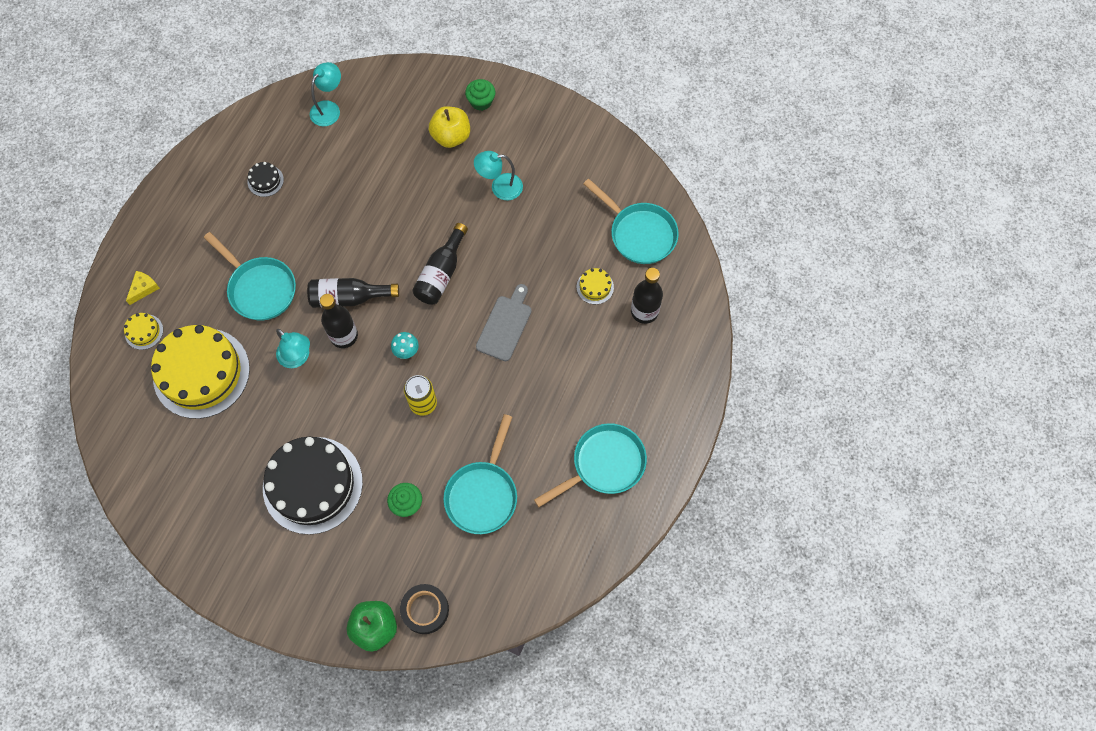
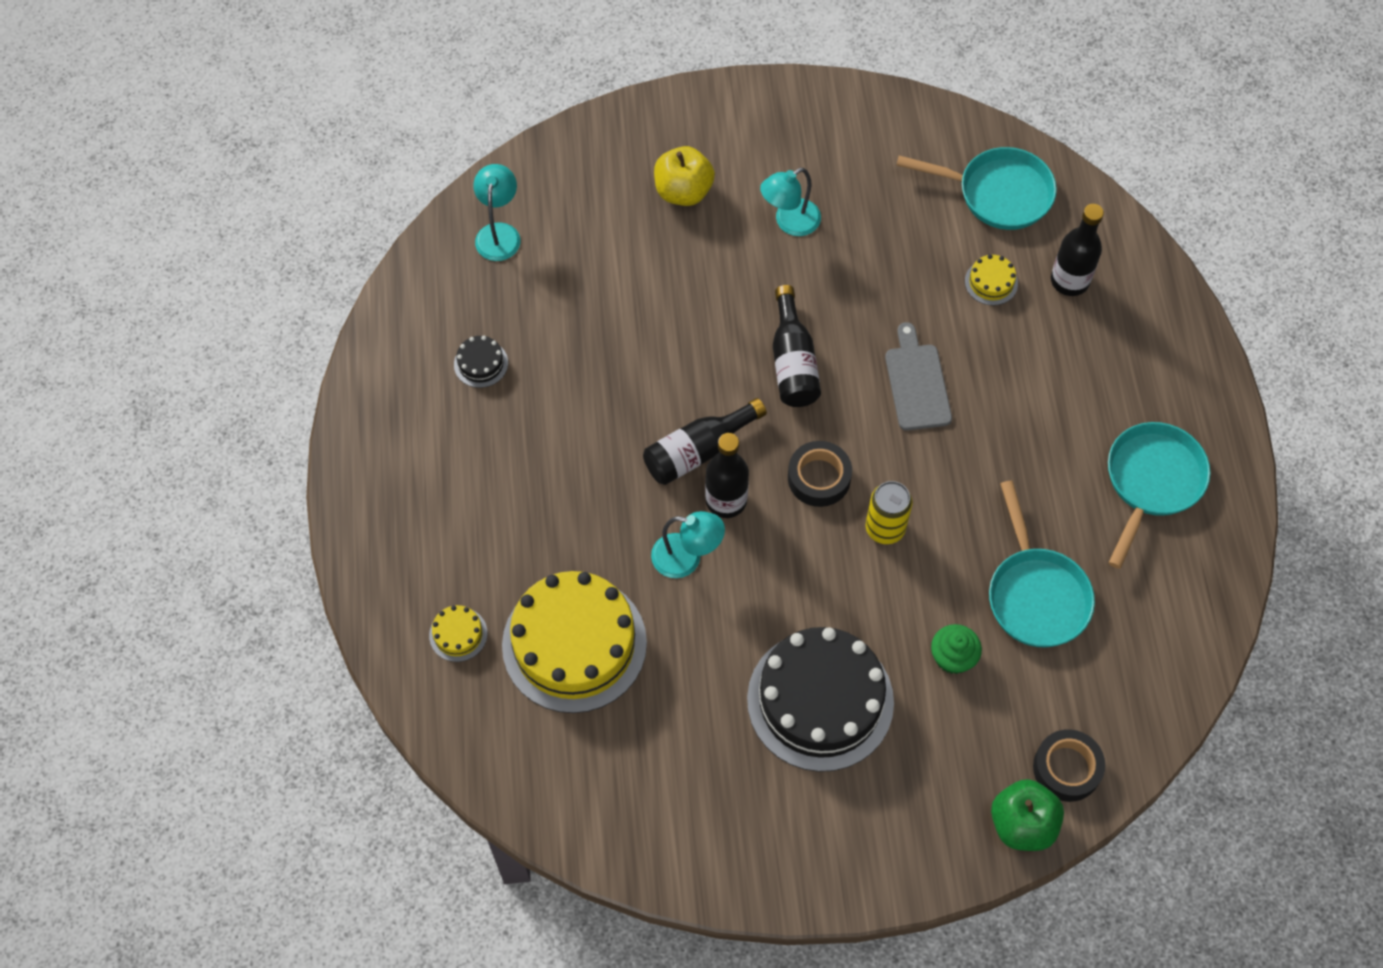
camera: 30 degrees left, 5 degrees down
(143, 288) = (416, 580): yellow cheese -> none
(260, 288) = (573, 500): turquoise pan -> none
(406, 351) = (819, 478): turquoise mushroom -> black tape
(481, 101) = (690, 131): green cupcake -> none

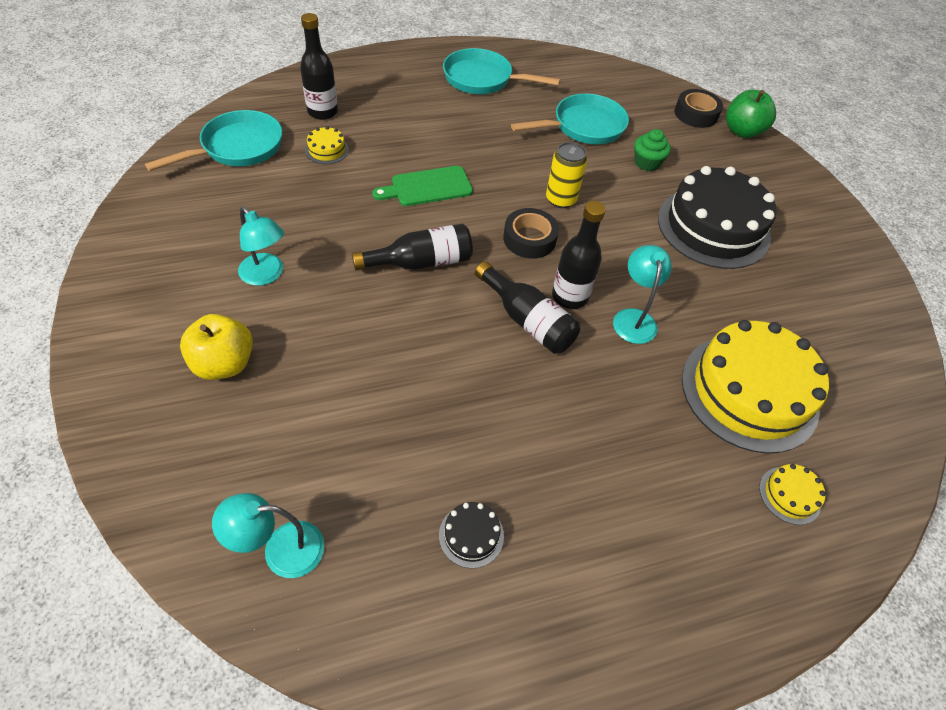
camera: 105 degrees left, 10 degrees down
(917, 383) = (428, 187): grey cutting board -> green cutting board
(998, 193) = (238, 148): turquoise pan -> turquoise pan turned 45 degrees clockwise

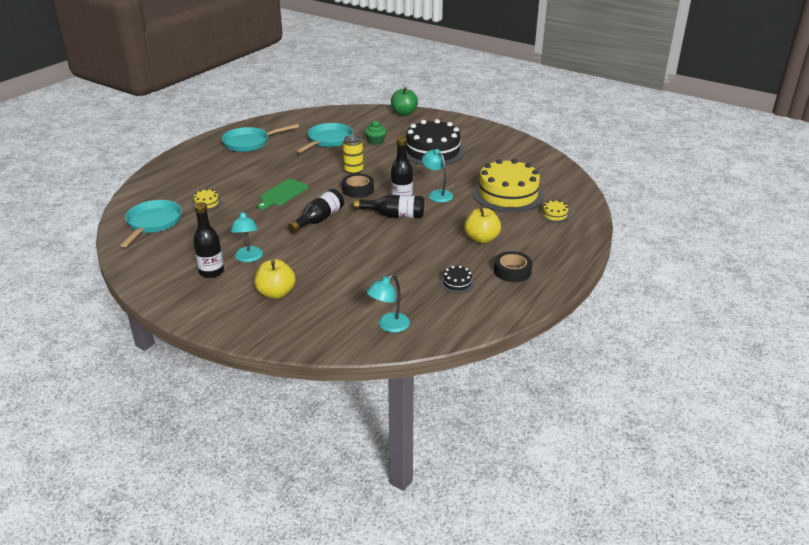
camera: 35 degrees left, 20 degrees down
(266, 275) = (248, 258): turquoise lamp -> turquoise lamp turned 75 degrees clockwise
(323, 112) = (179, 190): black bottle -> black bottle (211, 272)
(608, 463) = (481, 239): none -> yellow apple
(696, 114) = (375, 115): black tape -> black tape (512, 271)

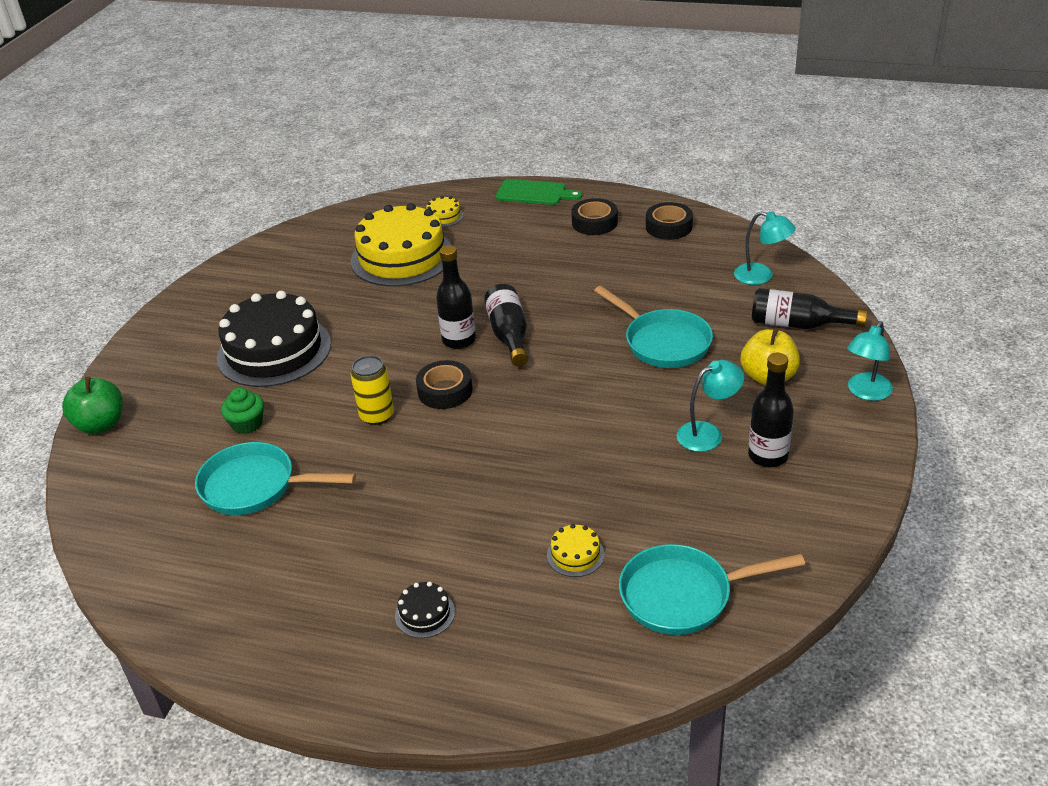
camera: 105 degrees left, 5 degrees up
(249, 143) = (292, 603): turquoise pan -> turquoise pan (663, 342)
(282, 194) = (495, 470): green cutting board -> green cutting board (534, 193)
(319, 219) = (560, 401): black bottle -> black bottle (798, 325)
(437, 194) = (426, 313): turquoise lamp -> turquoise lamp (866, 392)
(457, 283) = (644, 252): black cake -> black cake (425, 614)
(481, 239) = (533, 255): yellow apple -> none
(487, 302) = (668, 227): none -> black tape

